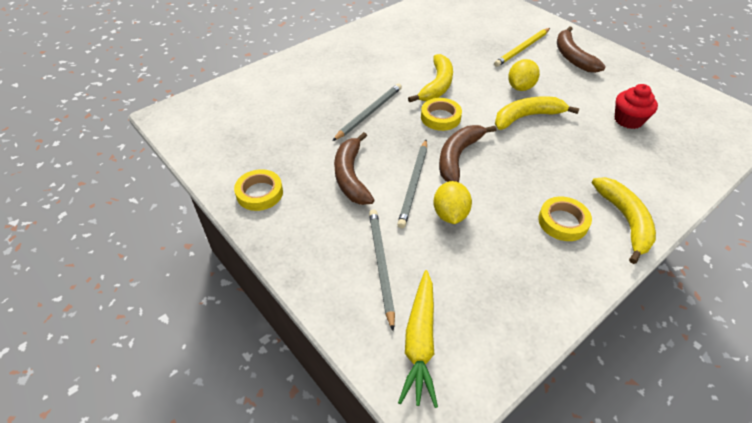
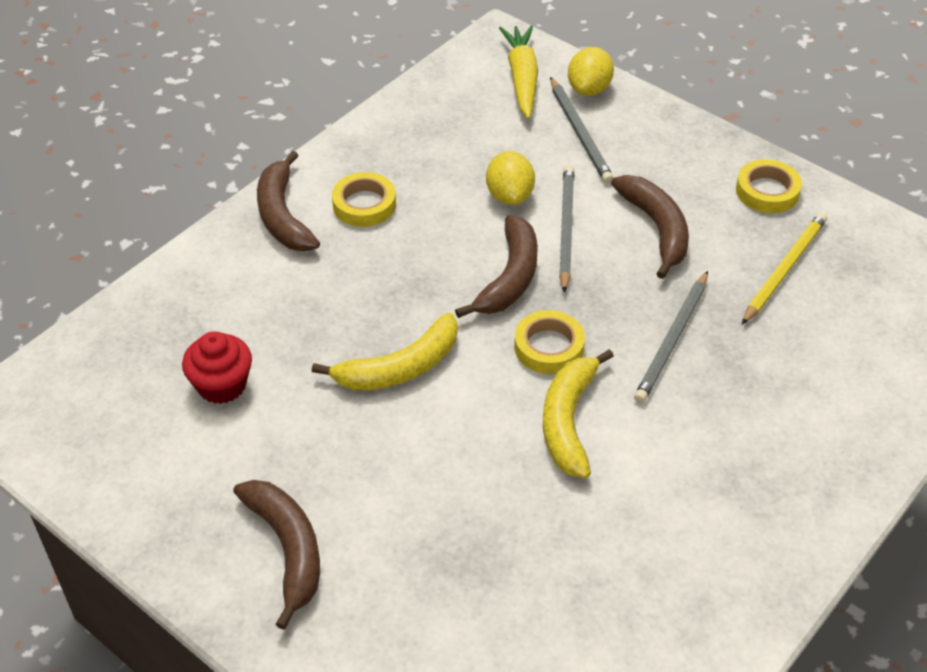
camera: 170 degrees right, 0 degrees up
(520, 87) = (407, 438): yellow lemon -> yellow lemon (589, 89)
(522, 49) = (398, 562): yellow pencil -> yellow pencil (784, 269)
(625, 221) = (282, 215): yellow banana -> brown banana

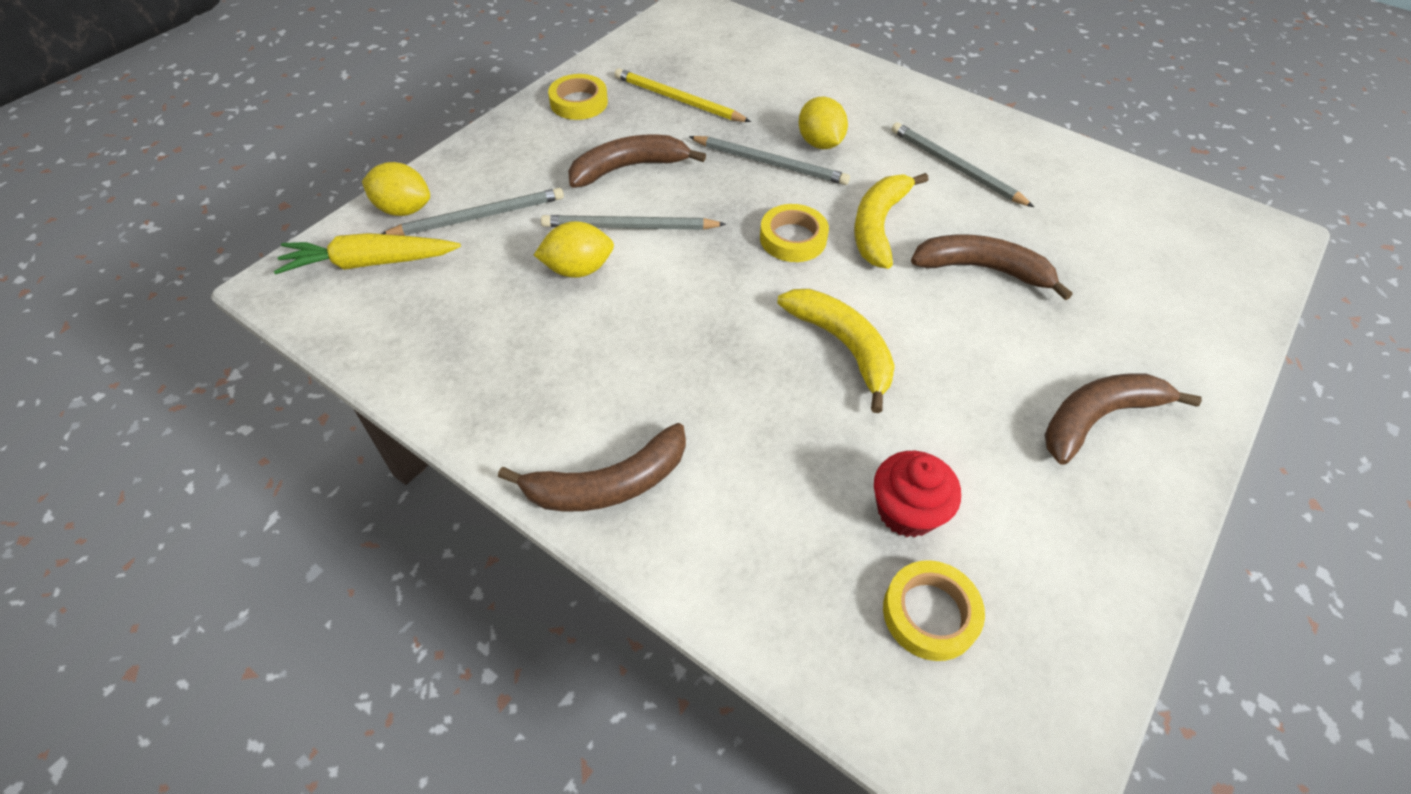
camera: 95 degrees left, 5 degrees up
(364, 204) = (588, 398): yellow tape -> yellow tape (930, 613)
(510, 278) = (704, 267): brown banana -> brown banana (983, 269)
(568, 420) = (878, 226): yellow banana -> yellow banana turned 105 degrees clockwise
(677, 514) = (955, 167): none -> grey pencil
(714, 388) = (819, 143): none -> yellow lemon

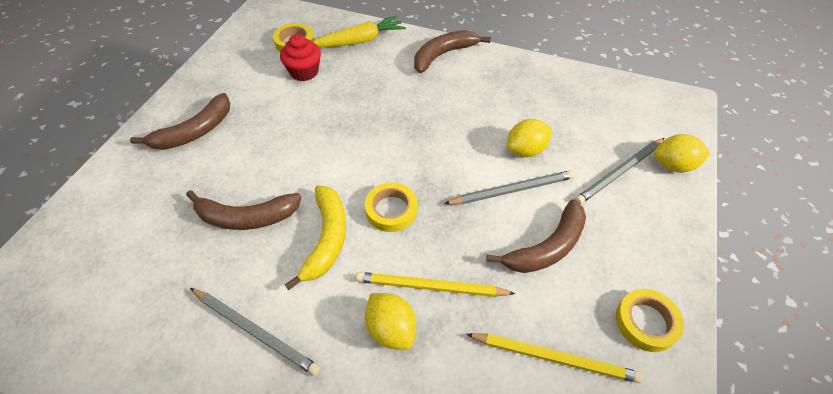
camera: 165 degrees right, 0 degrees up
(370, 263) = (652, 124): yellow carrot -> yellow carrot (359, 41)
(770, 163) = (430, 287): grey pencil -> yellow pencil
(843, 347) = (343, 139): yellow banana -> none

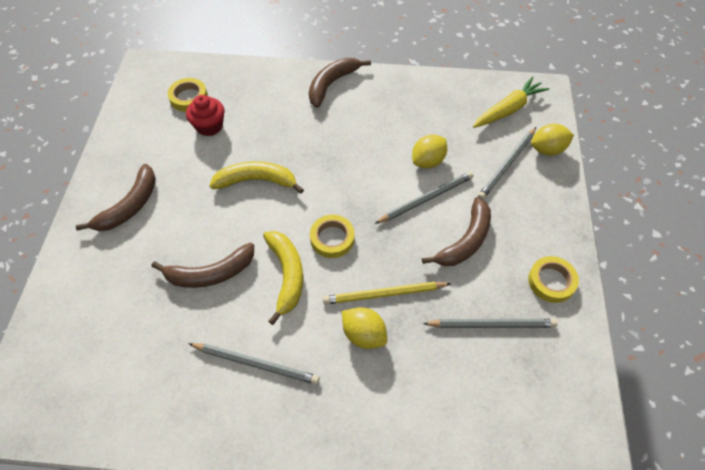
camera: 15 degrees left, 5 degrees up
(331, 133) = (257, 181): none -> yellow banana
(359, 41) = (250, 84): yellow carrot -> yellow carrot (508, 109)
(555, 358) = (492, 324): yellow pencil -> grey pencil

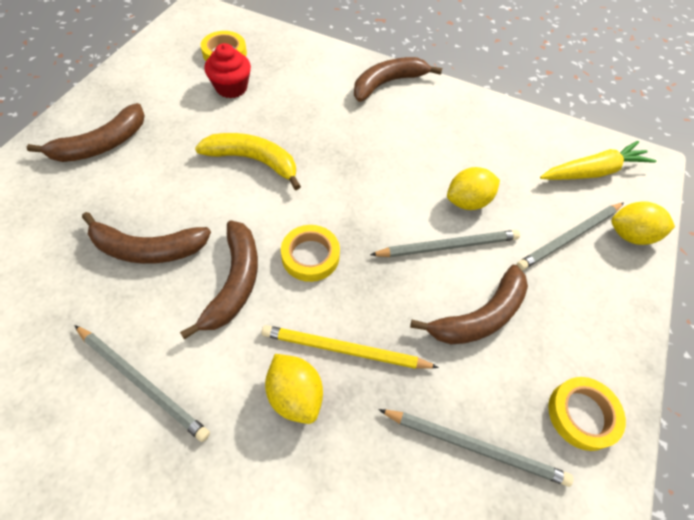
camera: 15 degrees right, 0 degrees up
(287, 275) = (234, 282): yellow banana -> brown banana

